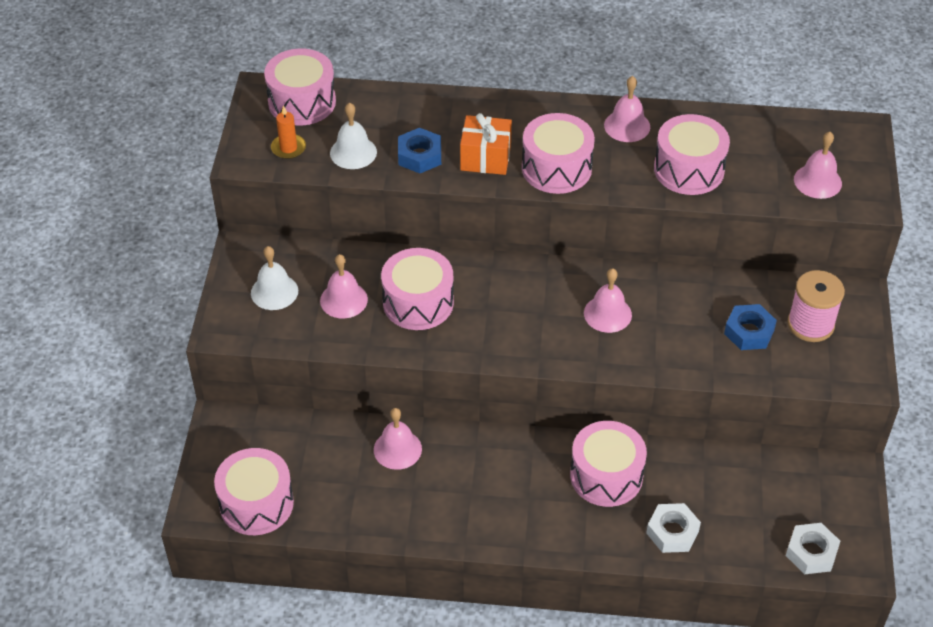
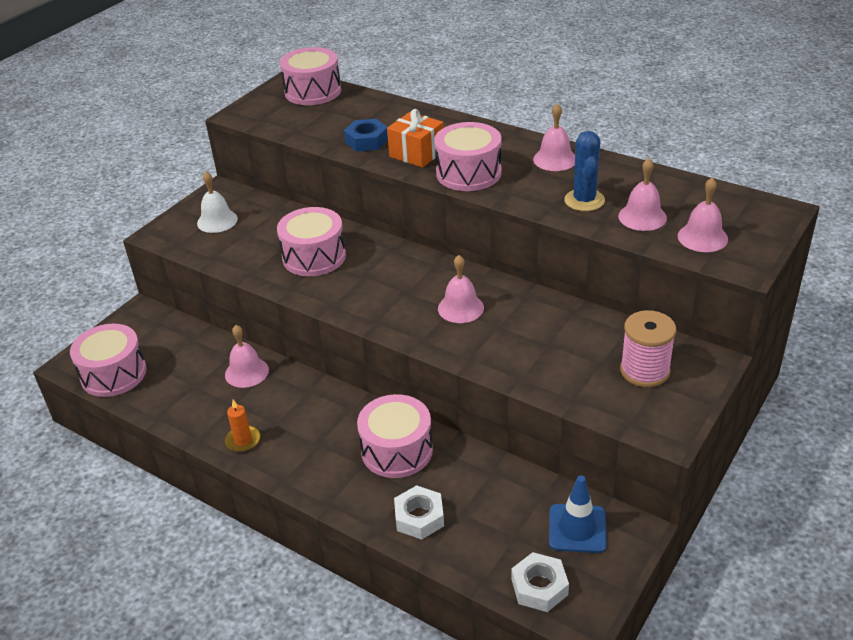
camera: 30 degrees right, 10 degrees down
(288, 148) = (275, 115): orange candle -> orange candle (243, 440)
(343, 300) = (261, 239): pink bell -> pink bell (642, 217)
(353, 152) = (319, 128): white bell -> none
(689, 169) = (584, 200): pink drum -> blue cactus
(749, 332) = (579, 359): blue nut -> none
(808, 488) = (577, 528): none -> blue traffic cone

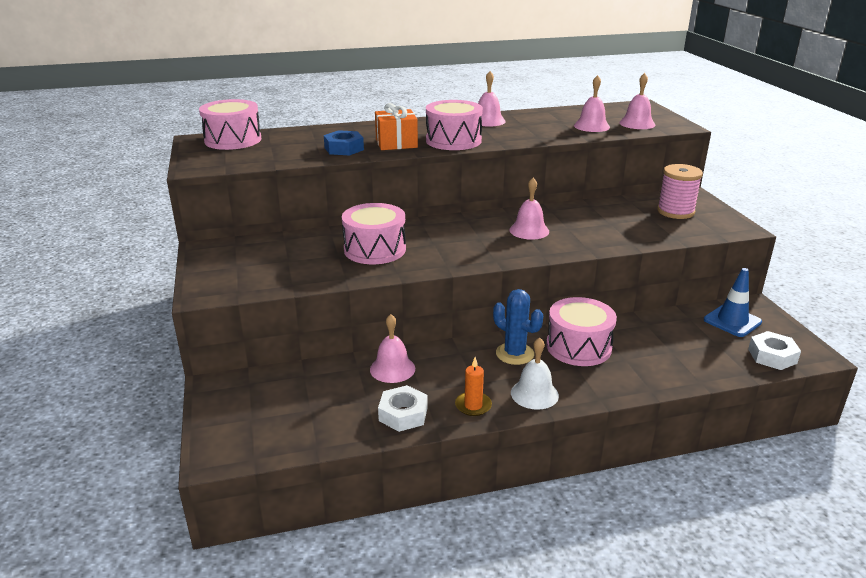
camera: 50 degrees left, 10 degrees down
(113, 374) = (274, 436): pink drum -> none
(217, 221) = (244, 264): white bell -> white bell (534, 394)
(419, 517) = (659, 368): white nut -> white nut (403, 414)
(584, 200) = (547, 130): blue cactus -> blue cactus (514, 354)

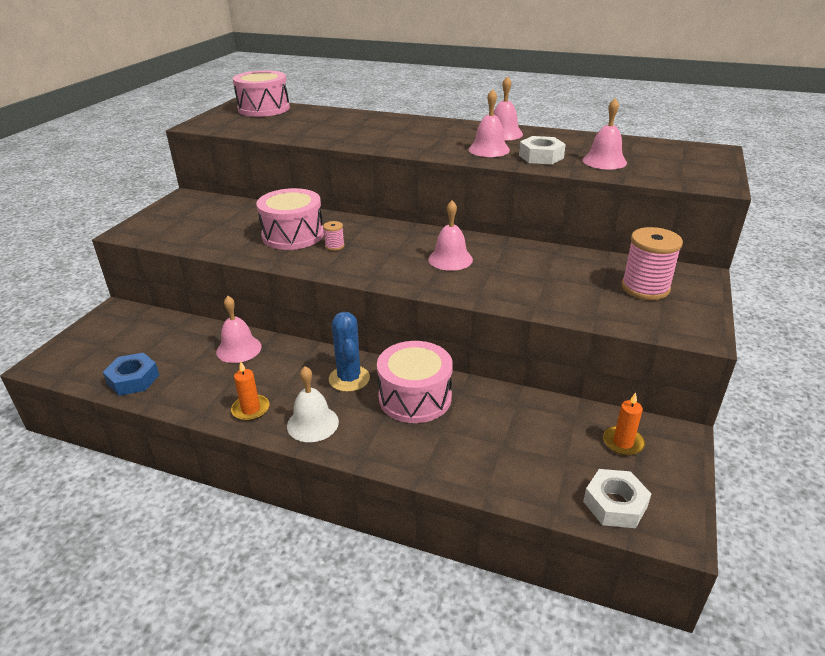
camera: 35 degrees right, 5 degrees up
(344, 149) = (327, 133): blue nut -> blue nut (133, 379)
(396, 143) = (378, 138): orange gift -> none
(403, 414) = (193, 391): white nut -> white nut (541, 156)
(425, 247) = (334, 246): none -> pink spool
(453, 141) = (432, 146): pink drum -> none
(637, 123) = (666, 169): pink bell -> pink bell (489, 149)
(732, 321) = (623, 442): blue traffic cone -> orange candle

